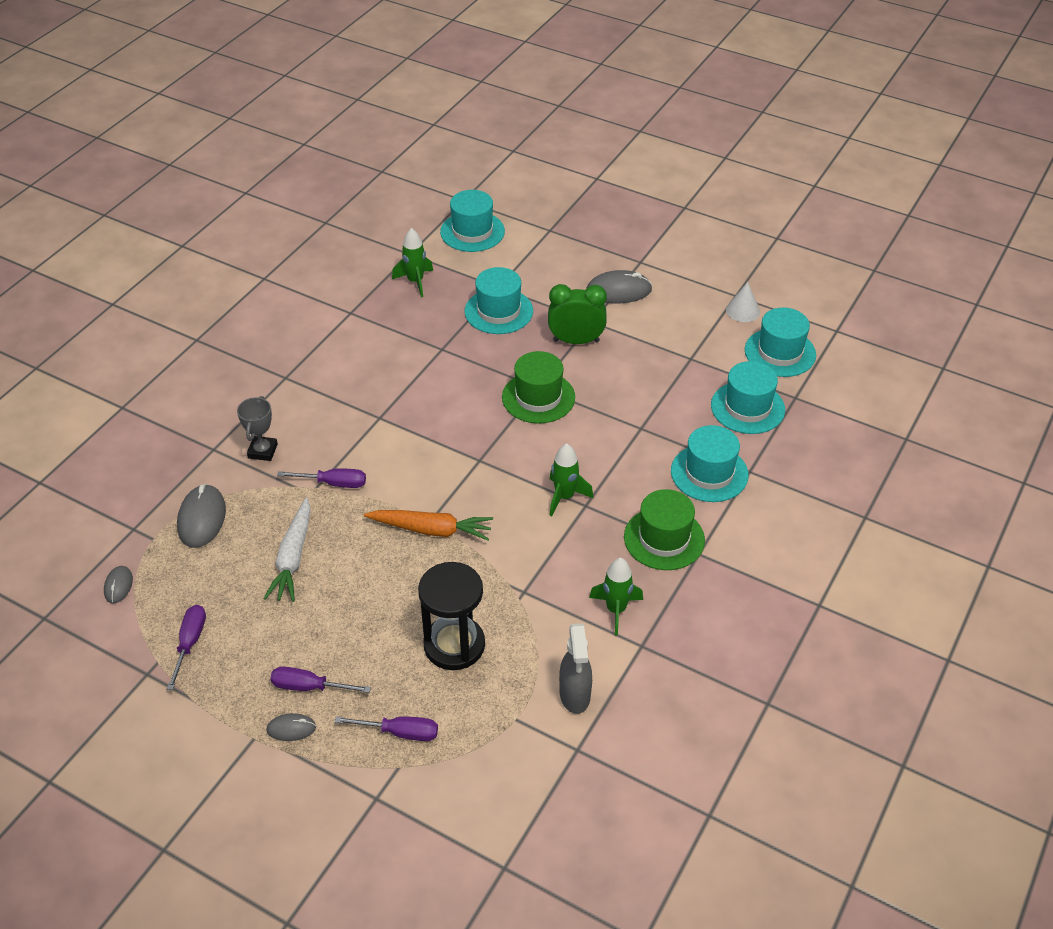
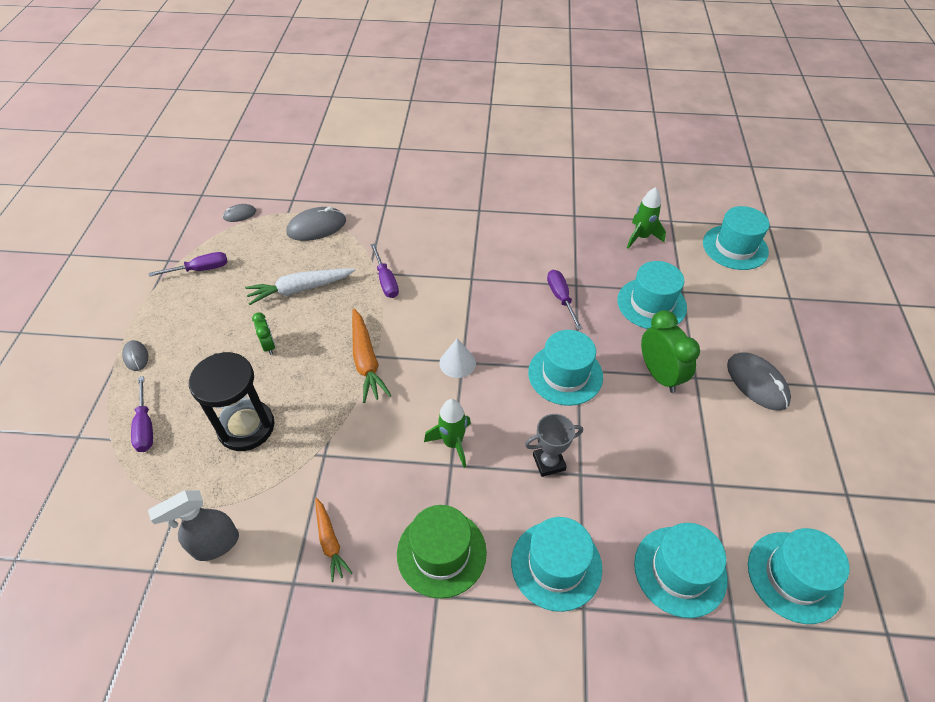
camera: 65 degrees right, 5 degrees up
(263, 451) = (397, 229): grey trophy -> grey trophy (549, 462)
(309, 687) = (177, 350): purple screwdriver -> purple screwdriver (561, 298)
(358, 604) = (269, 346): none -> green clock
(538, 397) = (565, 374): green hat -> turquoise hat
(616, 610) = (330, 542): green rocket -> orange carrot
(743, 310) = (829, 511): white cone -> white cone (457, 363)

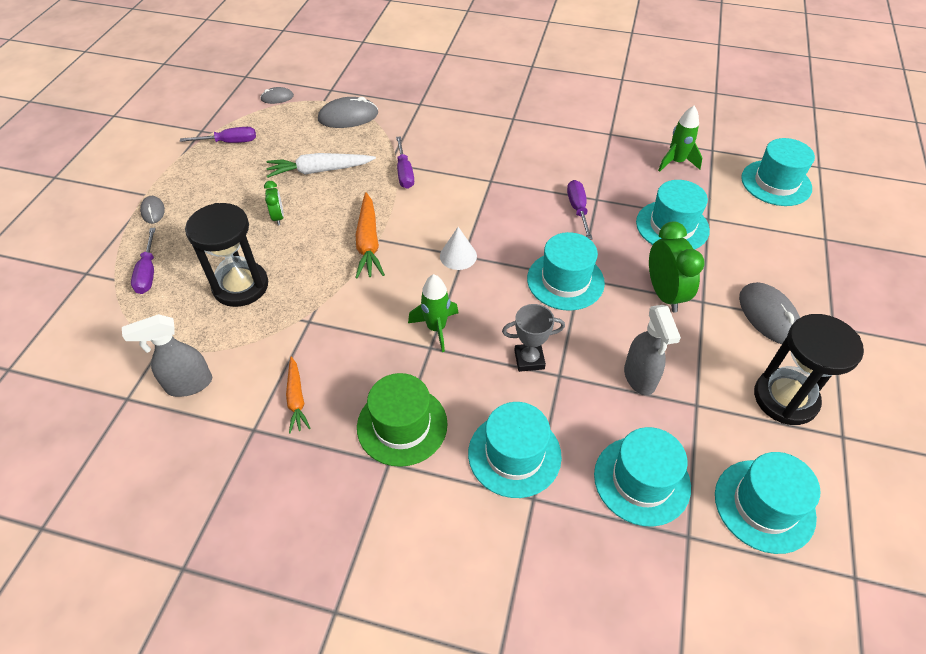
camera: 10 degrees right, 0 degrees up
(655, 465) = (639, 378): none -> grey spray bottle
(789, 464) = (785, 398): none -> black hourglass

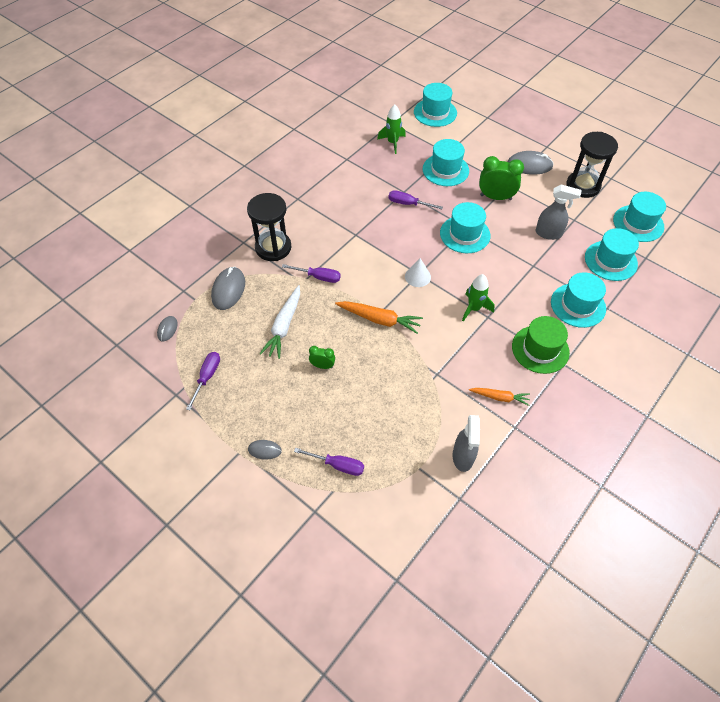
camera: 65 degrees left, 5 degrees up
(240, 286) = (384, 406): black hourglass -> black hourglass (273, 247)
(529, 359) = (517, 274): grey trophy -> none

